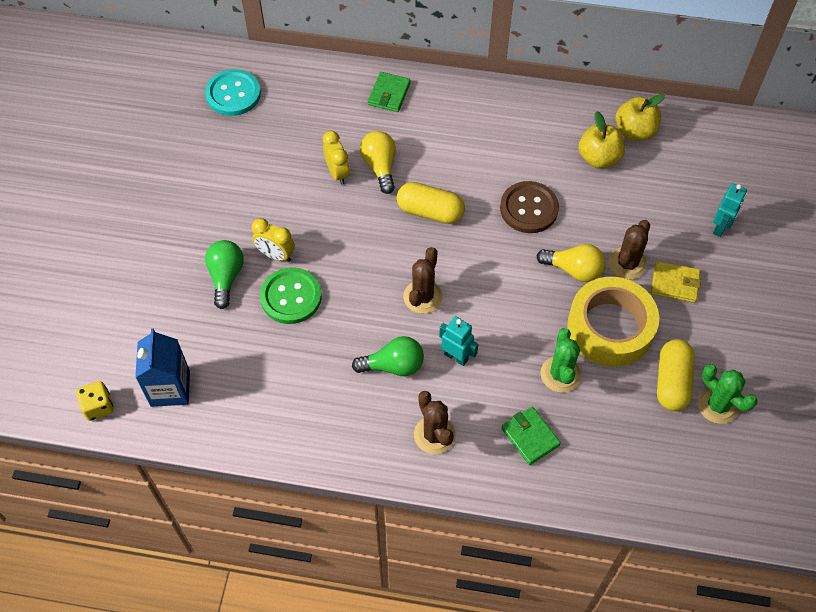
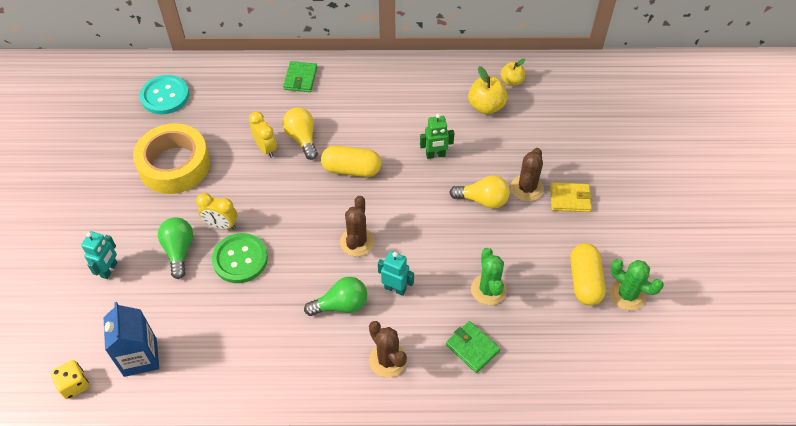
camera: 10 degrees left, 5 degrees down
(529, 208) = (435, 155): brown button -> green robot
(610, 328) = (523, 243): yellow tape -> yellow tape (174, 165)
(634, 131) = (511, 81): yellow apple -> yellow apple, size x0.65
(720, 227) = (598, 148): turquoise robot -> turquoise robot (109, 270)

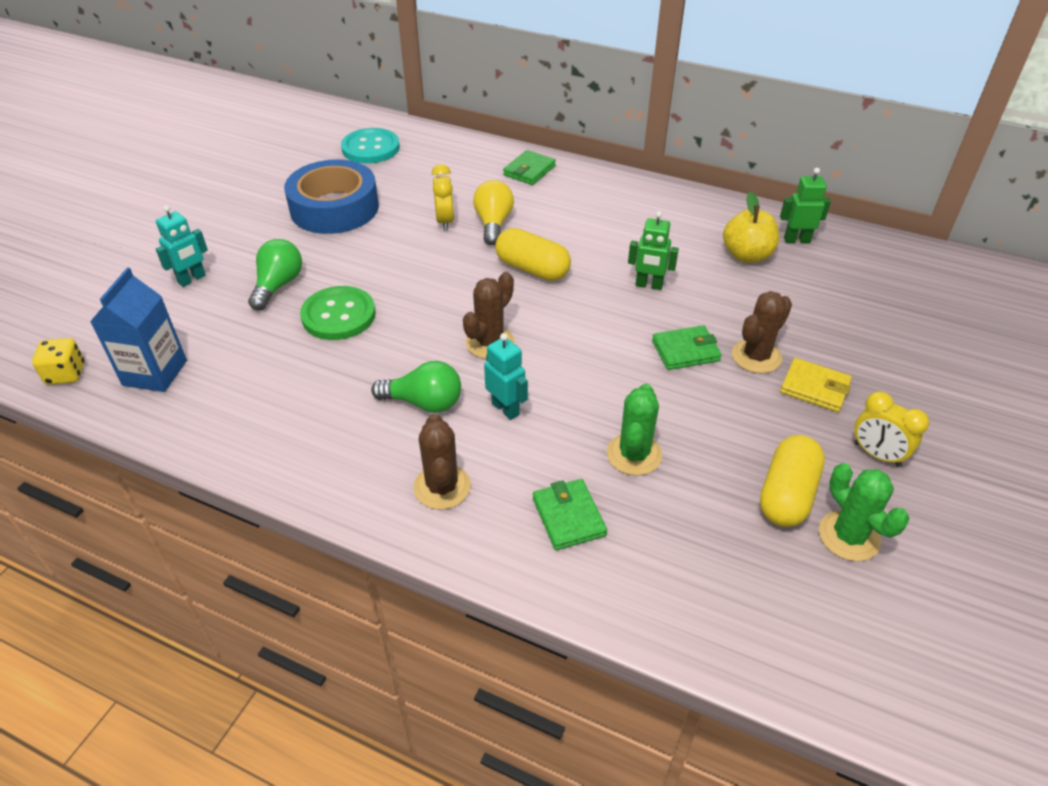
camera: 25 degrees right, 10 degrees down
(174, 165) = (334, 208): yellow tape -> blue tape
(221, 225) = (342, 276): yellow clock -> yellow clock (877, 455)
(483, 200) = (685, 351): yellow light bulb -> green wallet
(511, 81) = (796, 240): yellow apple -> green robot

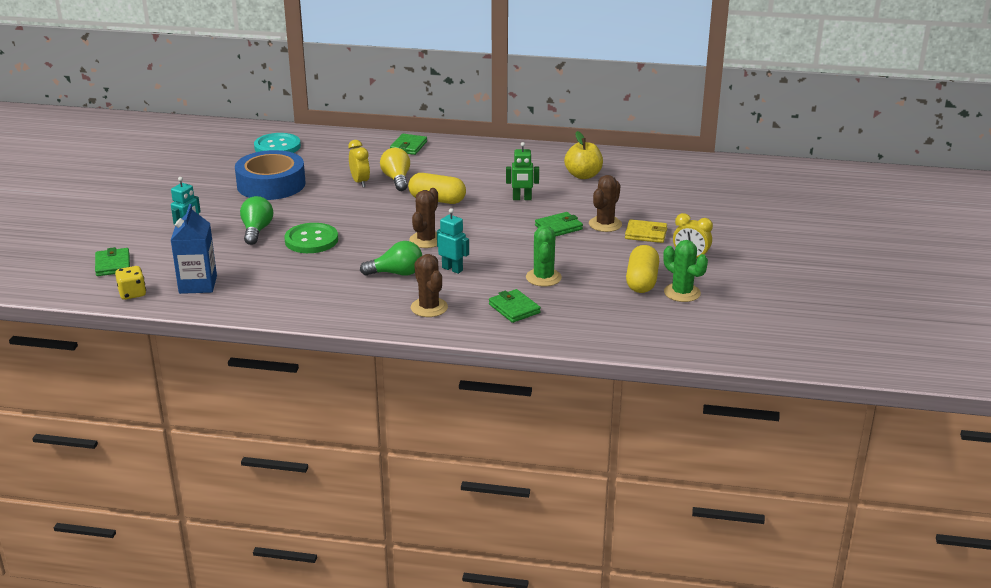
camera: 15 degrees left, 15 degrees down
(74, 315) = (113, 265): none -> green wallet
(796, 240) = (614, 163): green robot -> none

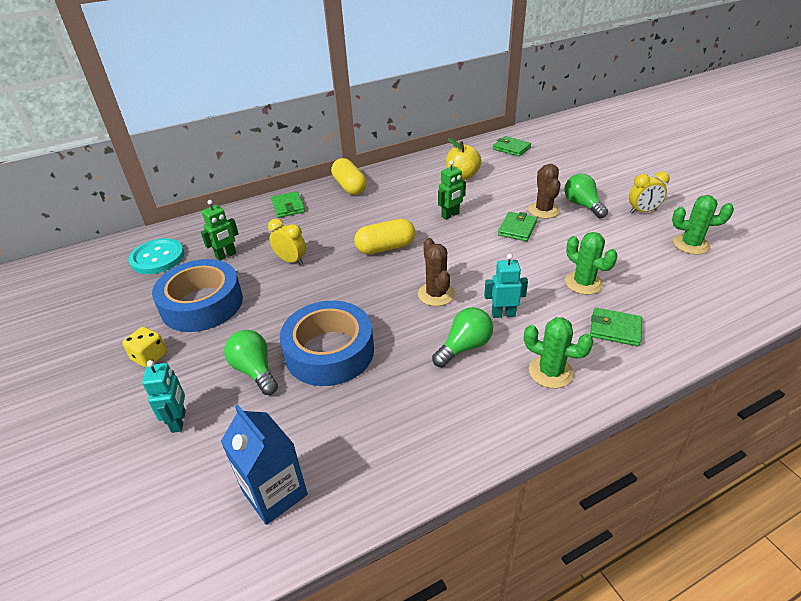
camera: 35 degrees left, 10 degrees up
(113, 265) = (119, 531): green wallet -> green wallet (511, 148)
(132, 293) = (201, 568): yellow dice -> yellow dice (150, 357)
(311, 240) = (329, 351): green button -> blue tape
(322, 162) = (226, 256): none -> green robot
(397, 179) = (321, 243): yellow light bulb -> none
(429, 308) = (550, 372): brown cactus -> green cactus
(641, 281) = (650, 248): yellow capsule -> yellow capsule (349, 187)
(646, 234) = (582, 205): yellow wallet -> green light bulb

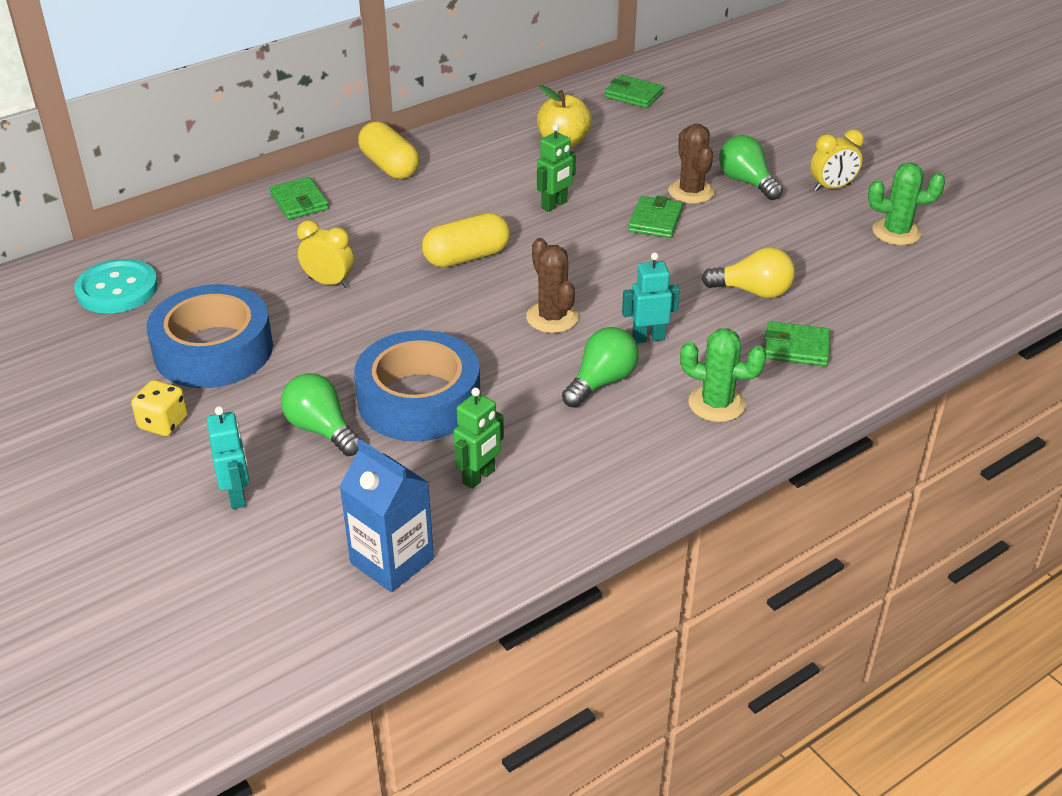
camera: 10 degrees left, 0 degrees up
(226, 256) = (225, 280): green robot -> green robot (479, 477)
(583, 283) = (753, 291): green cactus -> yellow light bulb

